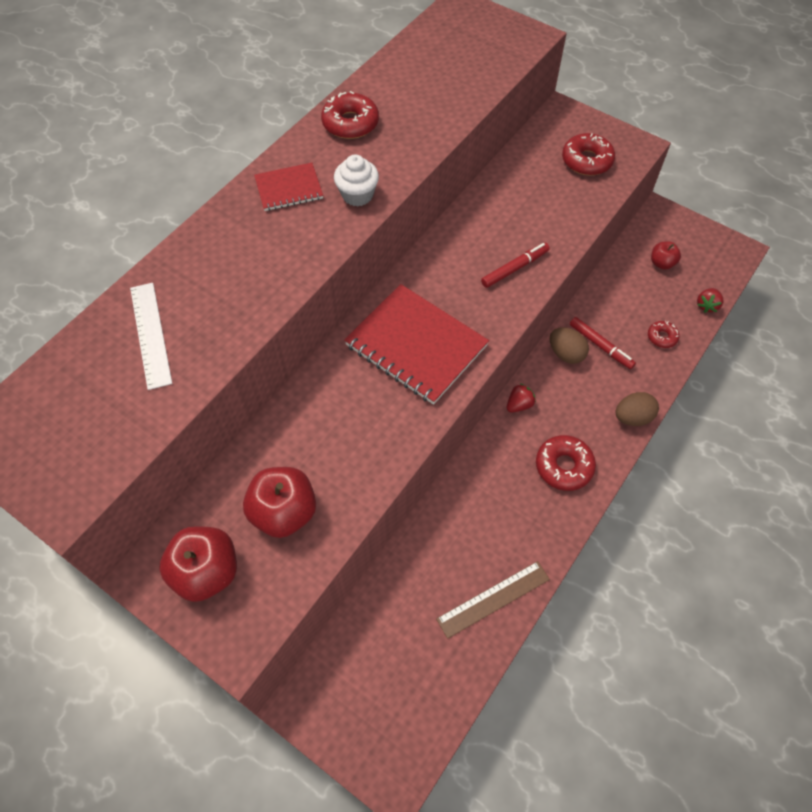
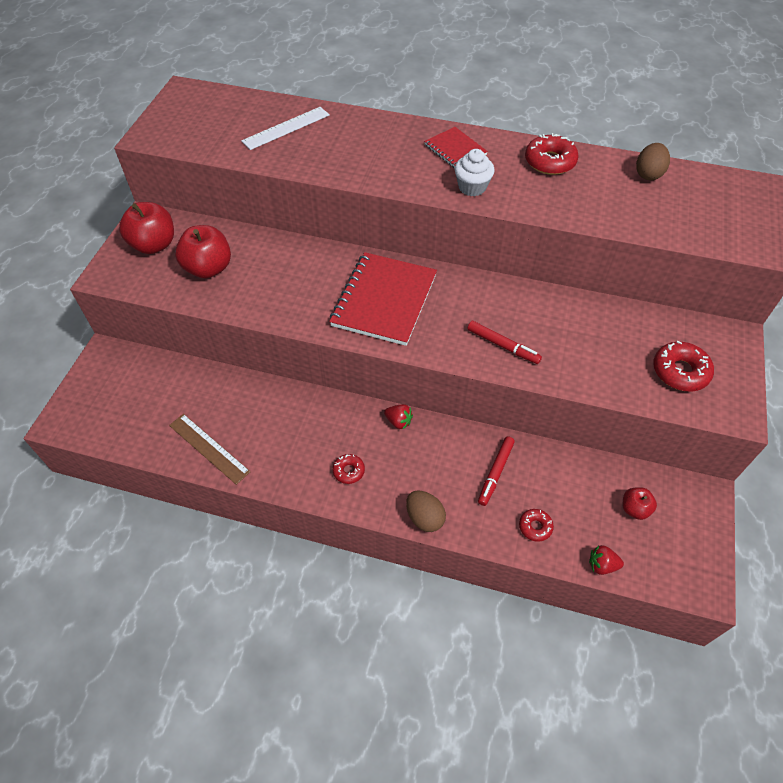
camera: 70 degrees right, 5 degrees down
(564, 466) = (348, 471): red donut -> red donut, size x0.58
(566, 354) = (471, 445): brown egg -> brown egg (648, 174)

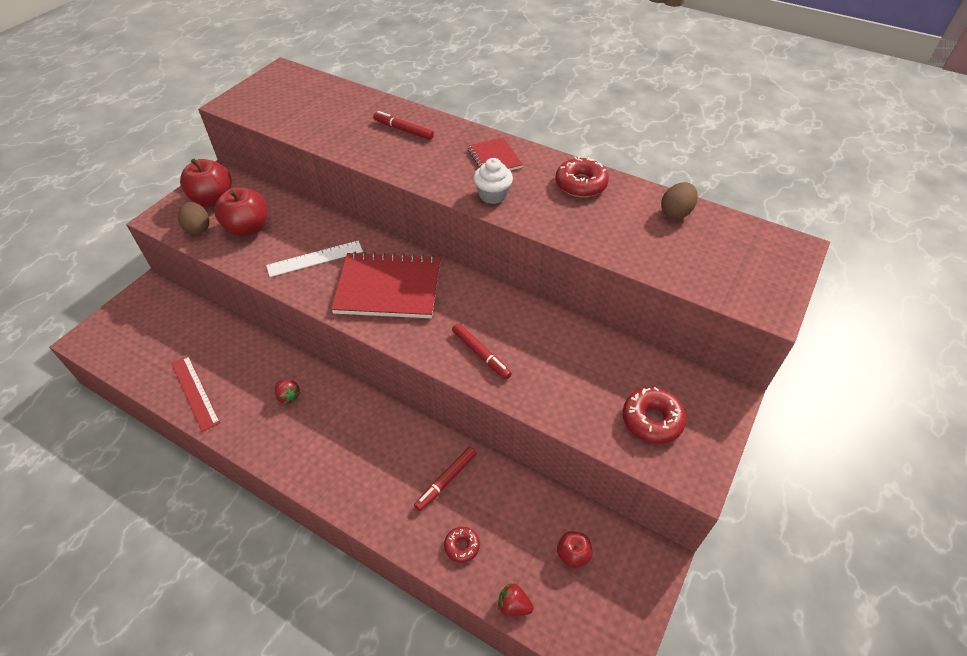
camera: 15 degrees right, 5 degrees down
(209, 448) = (195, 392): brown ruler -> red ruler
(286, 128) = (351, 115): white ruler -> white ruler (315, 258)
(348, 471) = (308, 444): red donut -> none
(349, 135) = (403, 130): none -> red marker
(384, 300) = (388, 287): red notebook -> red notebook turned 60 degrees clockwise
(398, 421) = (375, 407): red strawberry -> red strawberry (288, 396)
(424, 518) = (358, 508): brown egg -> brown egg (198, 228)

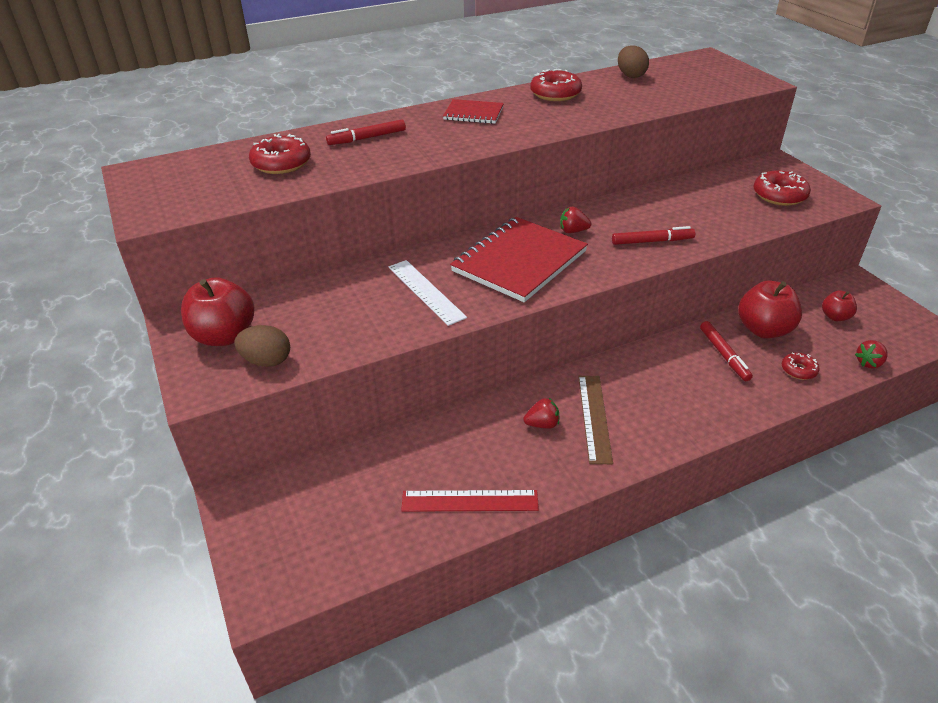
camera: 55 degrees left, 10 degrees down
(248, 228) = (316, 323): red apple -> red apple (763, 330)
(312, 423) = (594, 417): none -> brown ruler
(315, 258) = (425, 291): white ruler -> white ruler turned 45 degrees counterclockwise
(334, 114) = (281, 163): none -> red donut
(457, 299) = (573, 231): none -> red strawberry
(492, 195) = (525, 128): white cupcake -> none

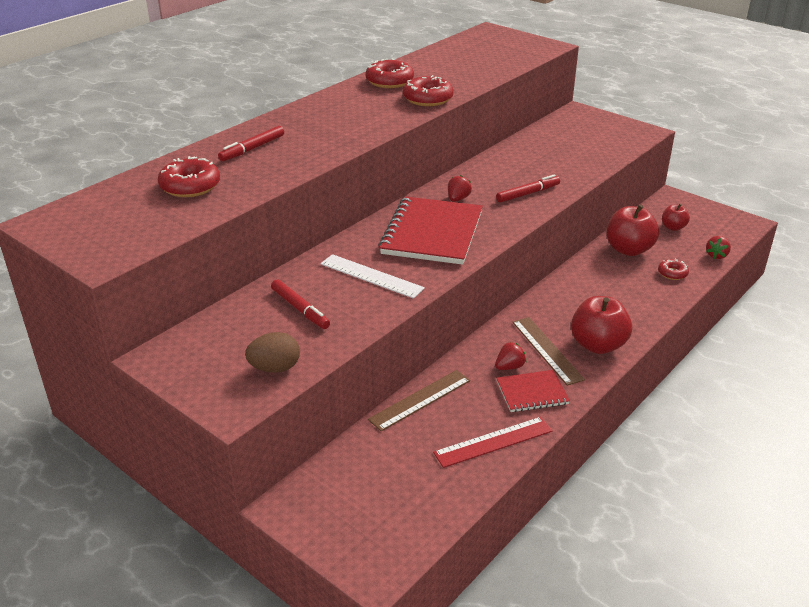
camera: 25 degrees left, 5 degrees down
(224, 336) = (214, 359): red apple -> red apple (597, 345)
(429, 431) = (420, 400): none -> brown ruler
(473, 113) = (332, 110): red notebook -> red notebook (532, 393)
(573, 231) = (458, 199): red strawberry -> red strawberry turned 135 degrees clockwise
(630, 75) = (440, 56): brown egg -> none
(724, 355) = (612, 276): red marker -> red marker (300, 309)
(779, 195) = (598, 138): red donut -> red donut (428, 99)

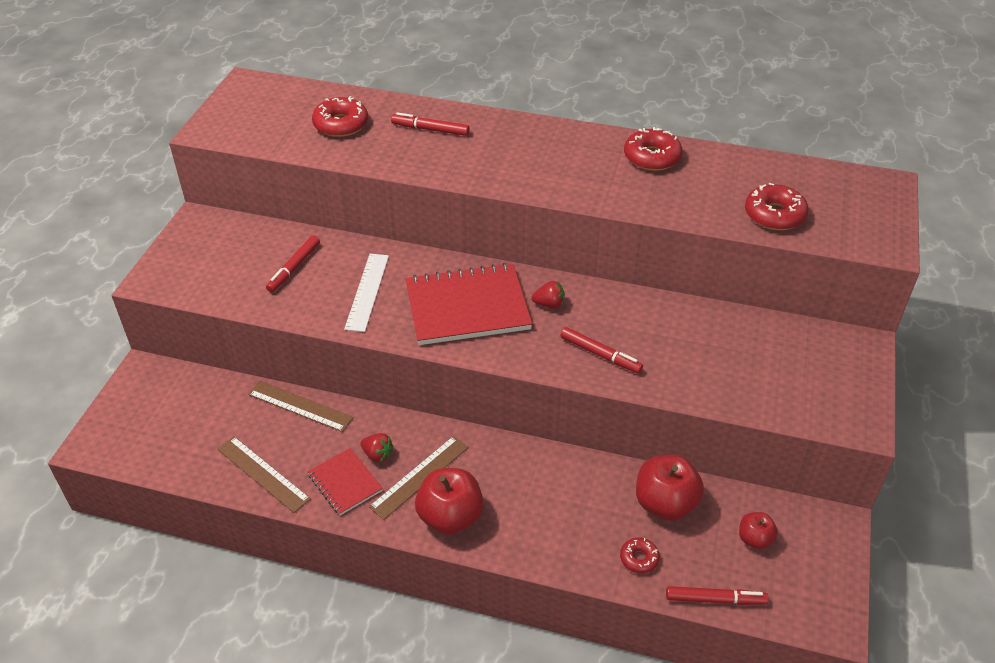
camera: 65 degrees right, 10 degrees up
(275, 368) = (207, 284): brown egg -> none
(428, 99) = (628, 196): red donut -> red donut (774, 215)
(493, 441) = (263, 473): red ruler -> brown ruler
(716, 255) = (715, 599): red strawberry -> red marker

